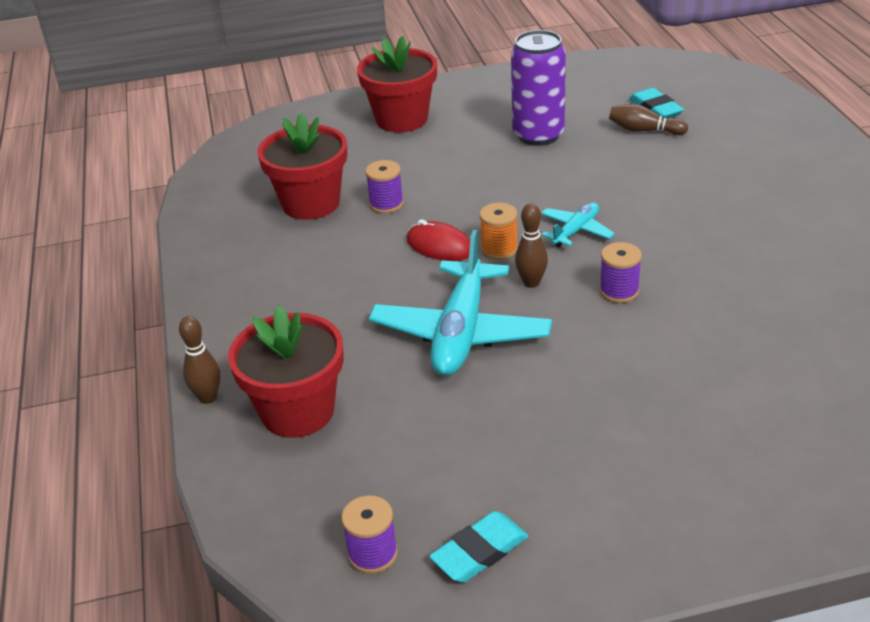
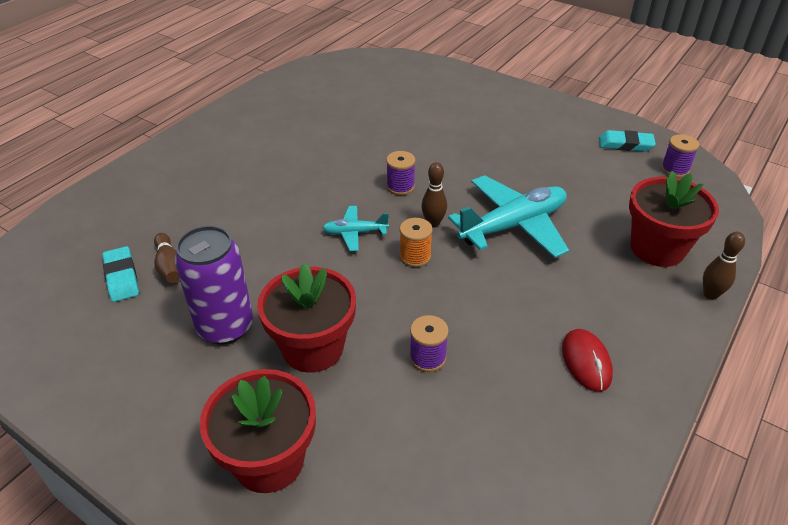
camera: 135 degrees left, 5 degrees up
(311, 203) = (482, 414): red flower pot -> red flower pot (313, 348)
(439, 246) = (445, 288): red mouse -> red mouse (586, 362)
(655, 109) = (122, 277): turquoise eraser -> turquoise eraser turned 45 degrees counterclockwise

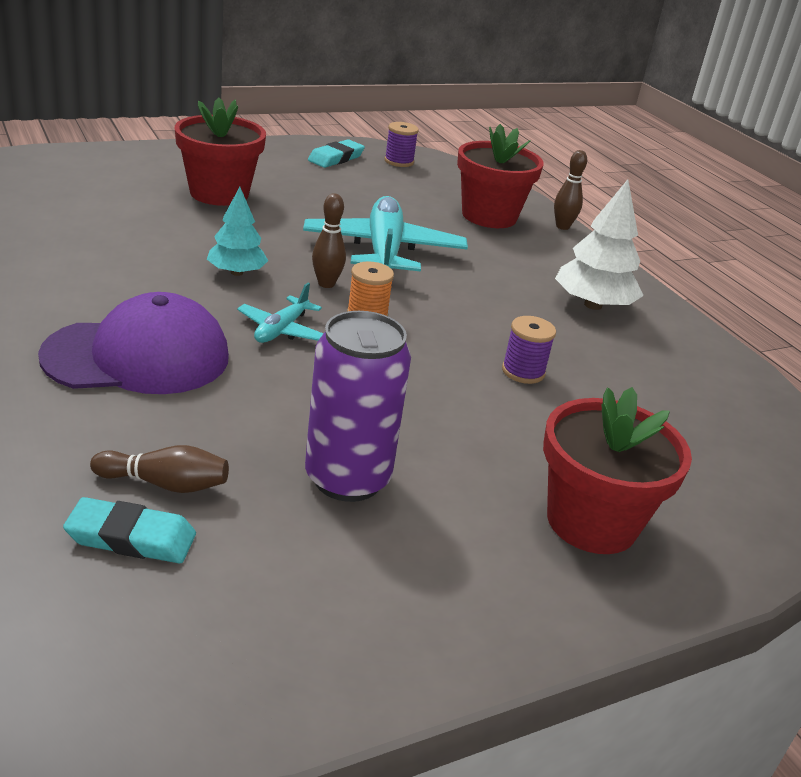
camera: 65 degrees left, 10 degrees down
(272, 202) = (138, 356): none -> purple cap
(313, 348) = (446, 430): red flower pot -> red flower pot (219, 193)
(400, 187) = (236, 272): purple spool -> turquoise tree
(586, 362) = (592, 305): red mouse -> white tree

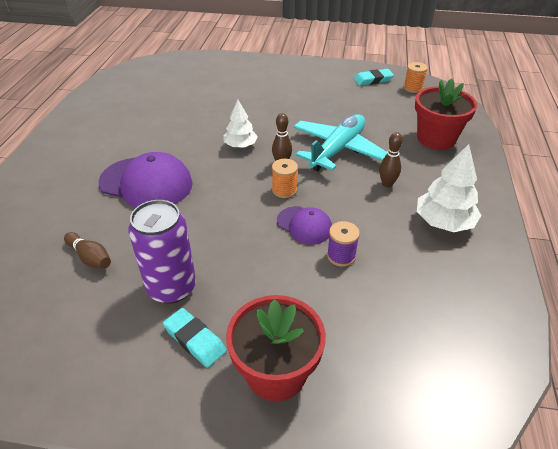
camera: 40 degrees right, 10 degrees up
(131, 537) = (51, 280): turquoise eraser -> turquoise eraser (195, 340)
(219, 193) = (280, 93): red flower pot -> none
(236, 272) = (240, 145): turquoise tree -> white tree
(281, 330) = (228, 187): turquoise plane -> none
(399, 161) = (413, 88): purple spool -> orange spool
(441, 350) = (304, 225): none -> purple cap
(562, 226) = (485, 157): brown bowling pin -> brown bowling pin (387, 184)

